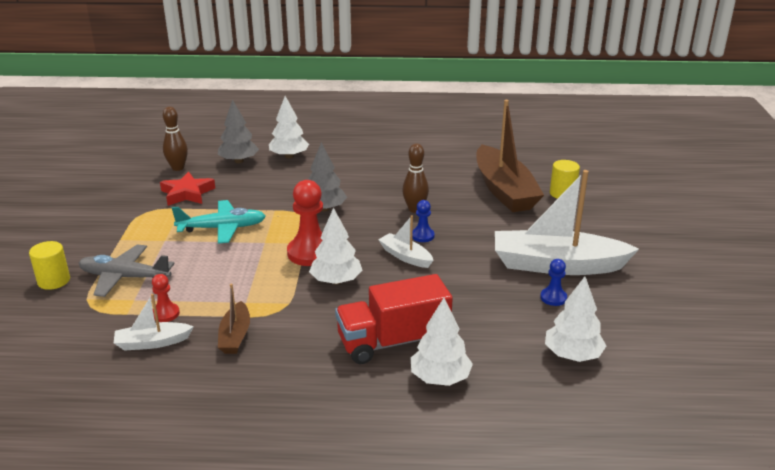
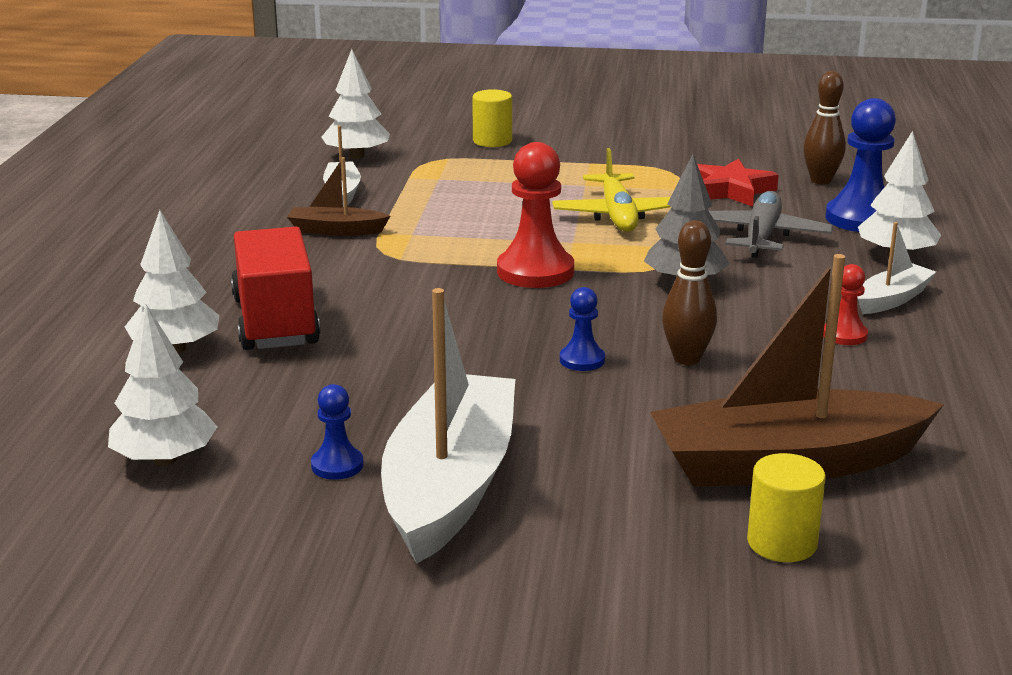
camera: 95 degrees right, 5 degrees down
(124, 277) = (491, 171): grey plane -> grey plane (761, 236)
(165, 314) = (401, 195): red pawn -> red pawn (844, 335)
(222, 228) = (617, 215): turquoise plane -> yellow plane
(239, 161) = (861, 219): grey tree -> blue pawn
(336, 281) = (448, 288): white tree -> white tree (357, 156)
(405, 256) = (511, 341): white boat -> white boat (892, 299)

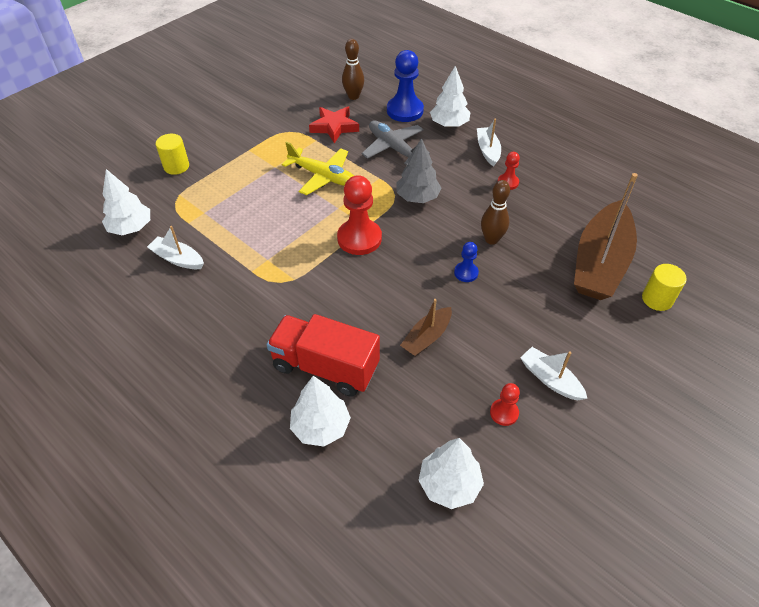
camera: 55 degrees left, 25 degrees up
(336, 230) = (230, 287): brown boat -> brown boat (427, 337)
(337, 465) = (504, 413): blue pawn -> red pawn
(450, 486) = (550, 379): white boat -> white boat, size x0.48

